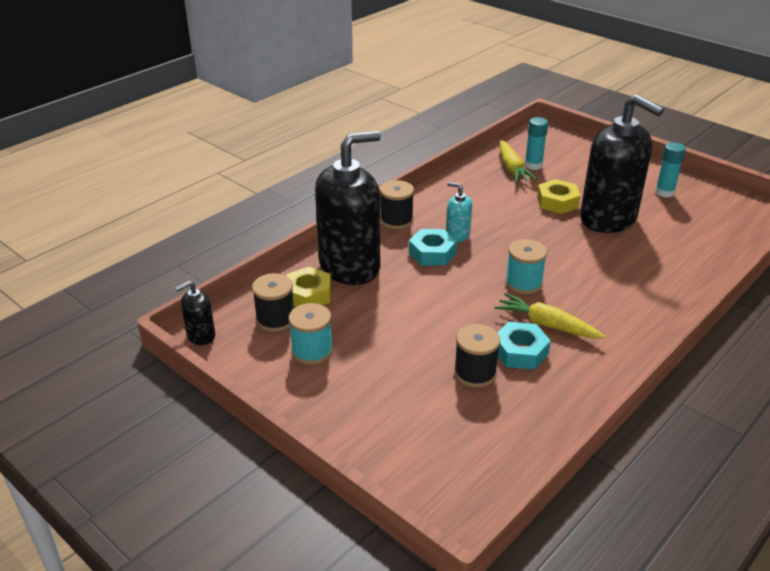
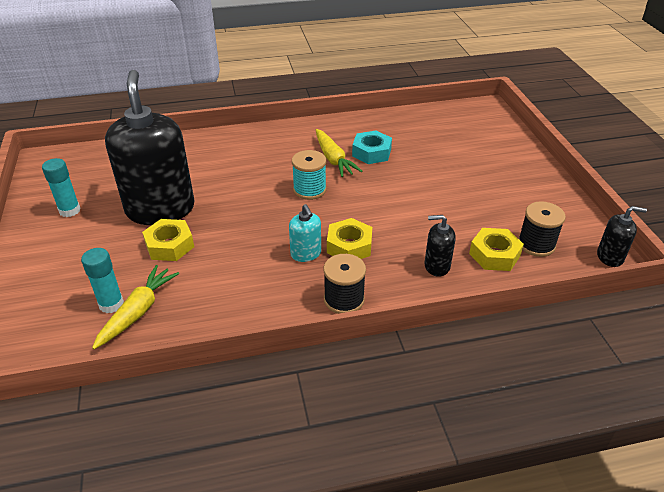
camera: 145 degrees left, 5 degrees up
(312, 351) = (518, 208): turquoise spool -> none
(350, 267) = (436, 266): black soap dispenser -> black soap dispenser, size x0.43
(432, 253) = (349, 246): turquoise nut -> yellow nut
(475, 373) = (414, 153): black spool -> none

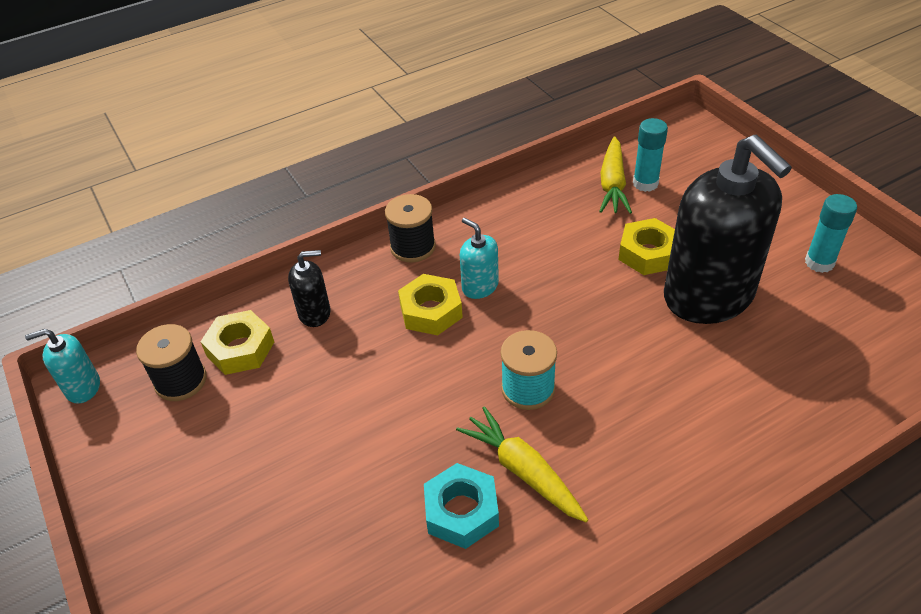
camera: 165 degrees right, 5 degrees up
(610, 257) = (83, 387): black soap dispenser -> turquoise soap dispenser

